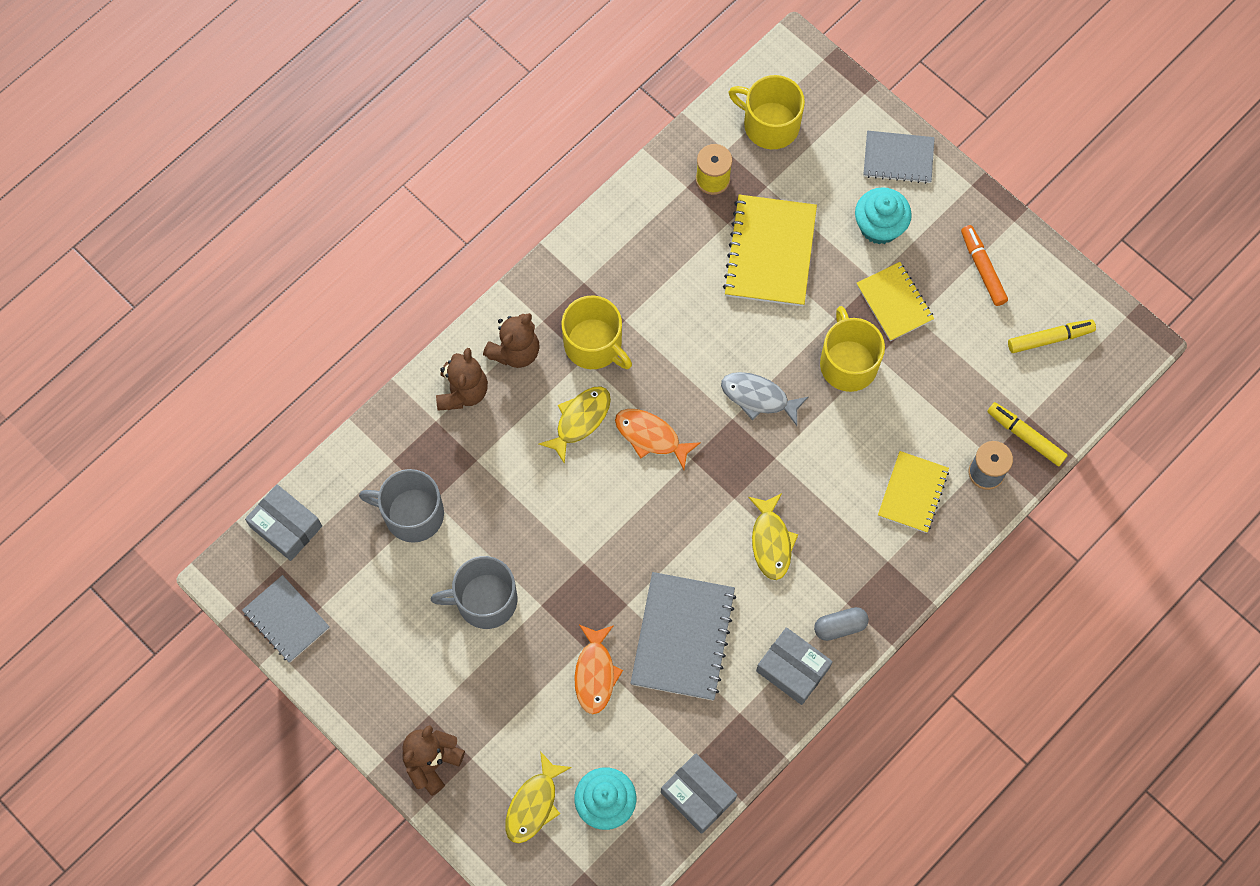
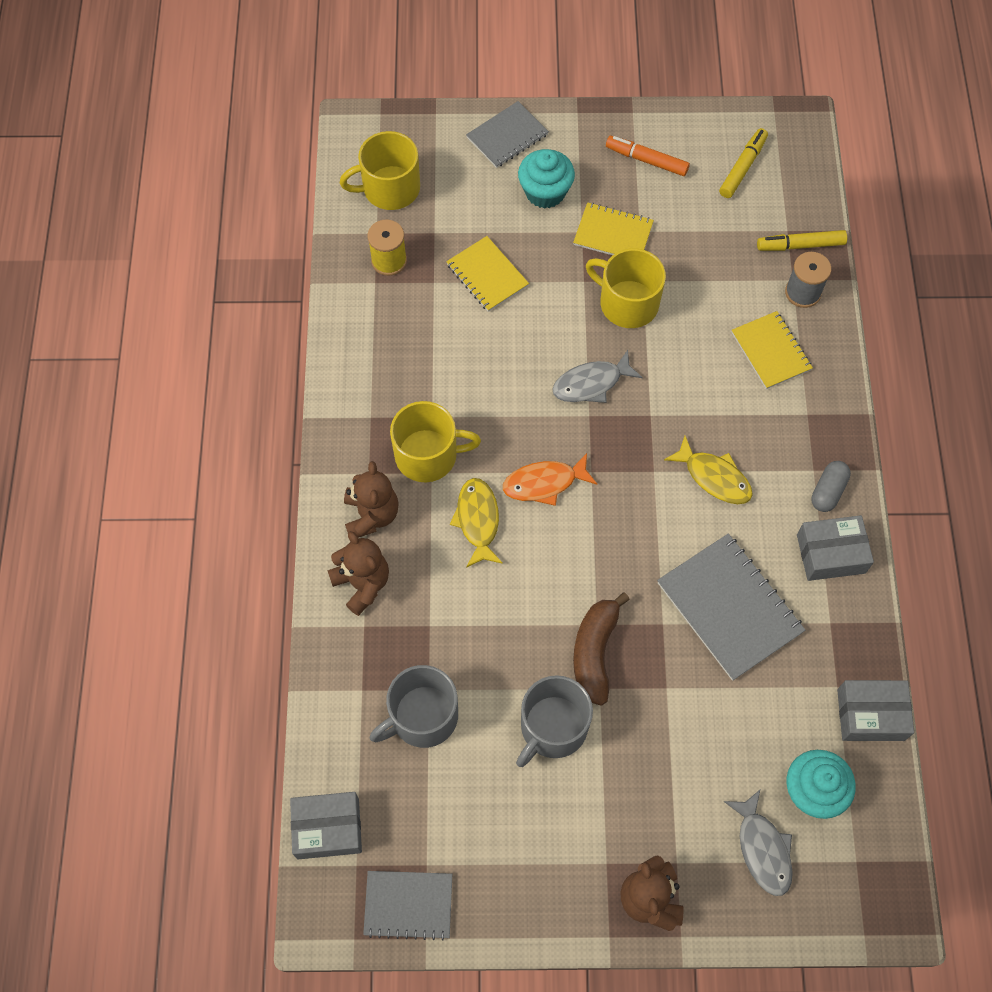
camera: 45 degrees left, 5 degrees down
(534, 804) = (762, 849): yellow fish -> grey fish
(563, 580) = (595, 652): none -> brown banana
(595, 674) = (697, 699): orange fish -> none
(770, 252) = (487, 275): yellow notebook -> yellow notebook, size x0.63

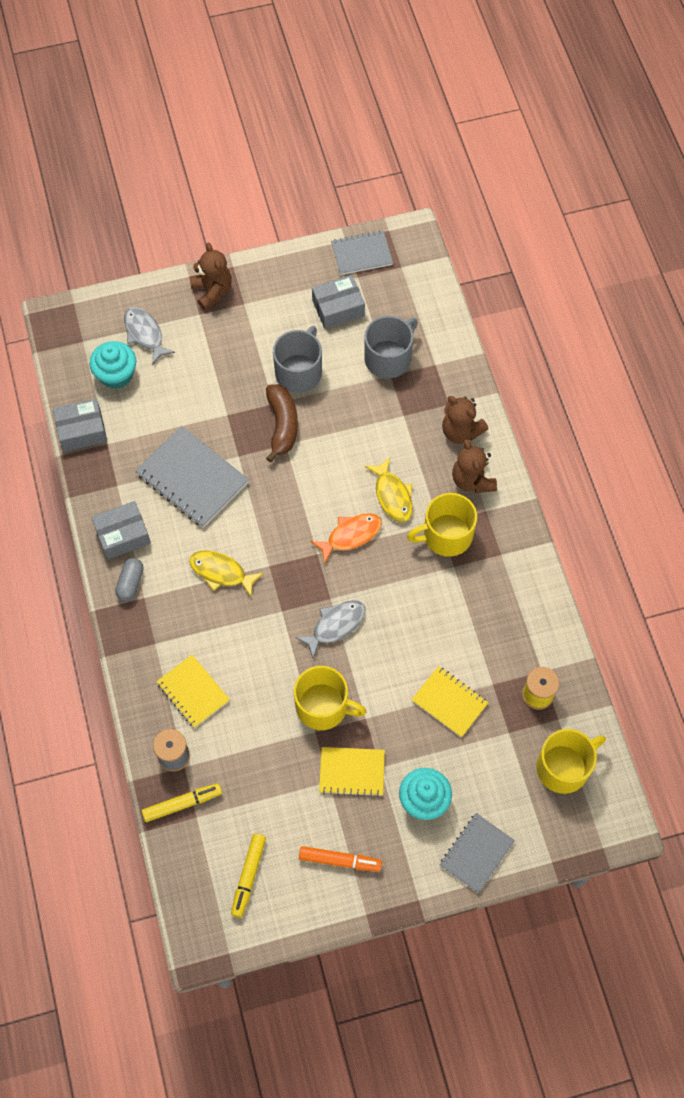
camera: 165 degrees right, 0 degrees up
(328, 828) = (426, 281): grey box -> grey box (338, 308)

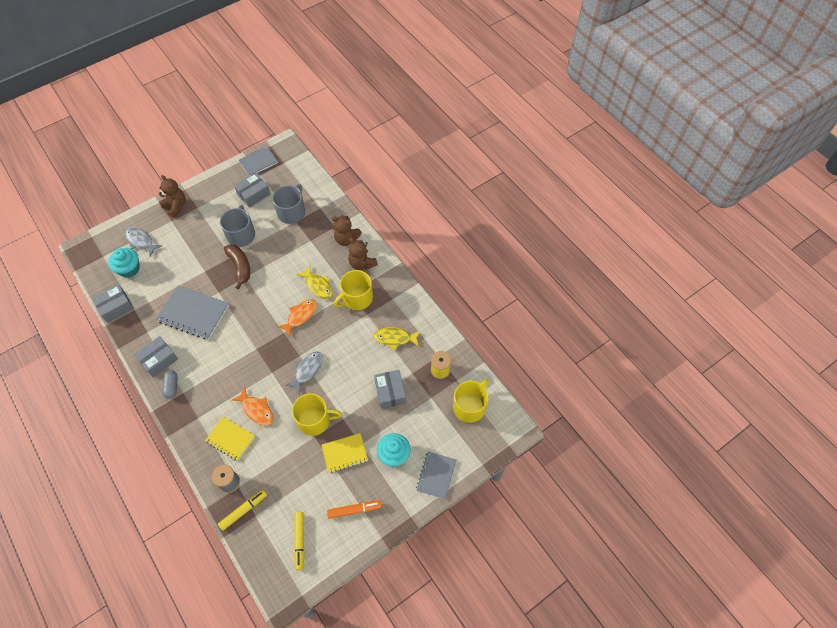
camera: 20 degrees left, 5 degrees down
(221, 572) = (227, 362): yellow fish -> yellow fish (395, 338)
(243, 661) = (256, 410): none -> orange fish
(449, 702) = (390, 392): yellow notebook -> grey box

